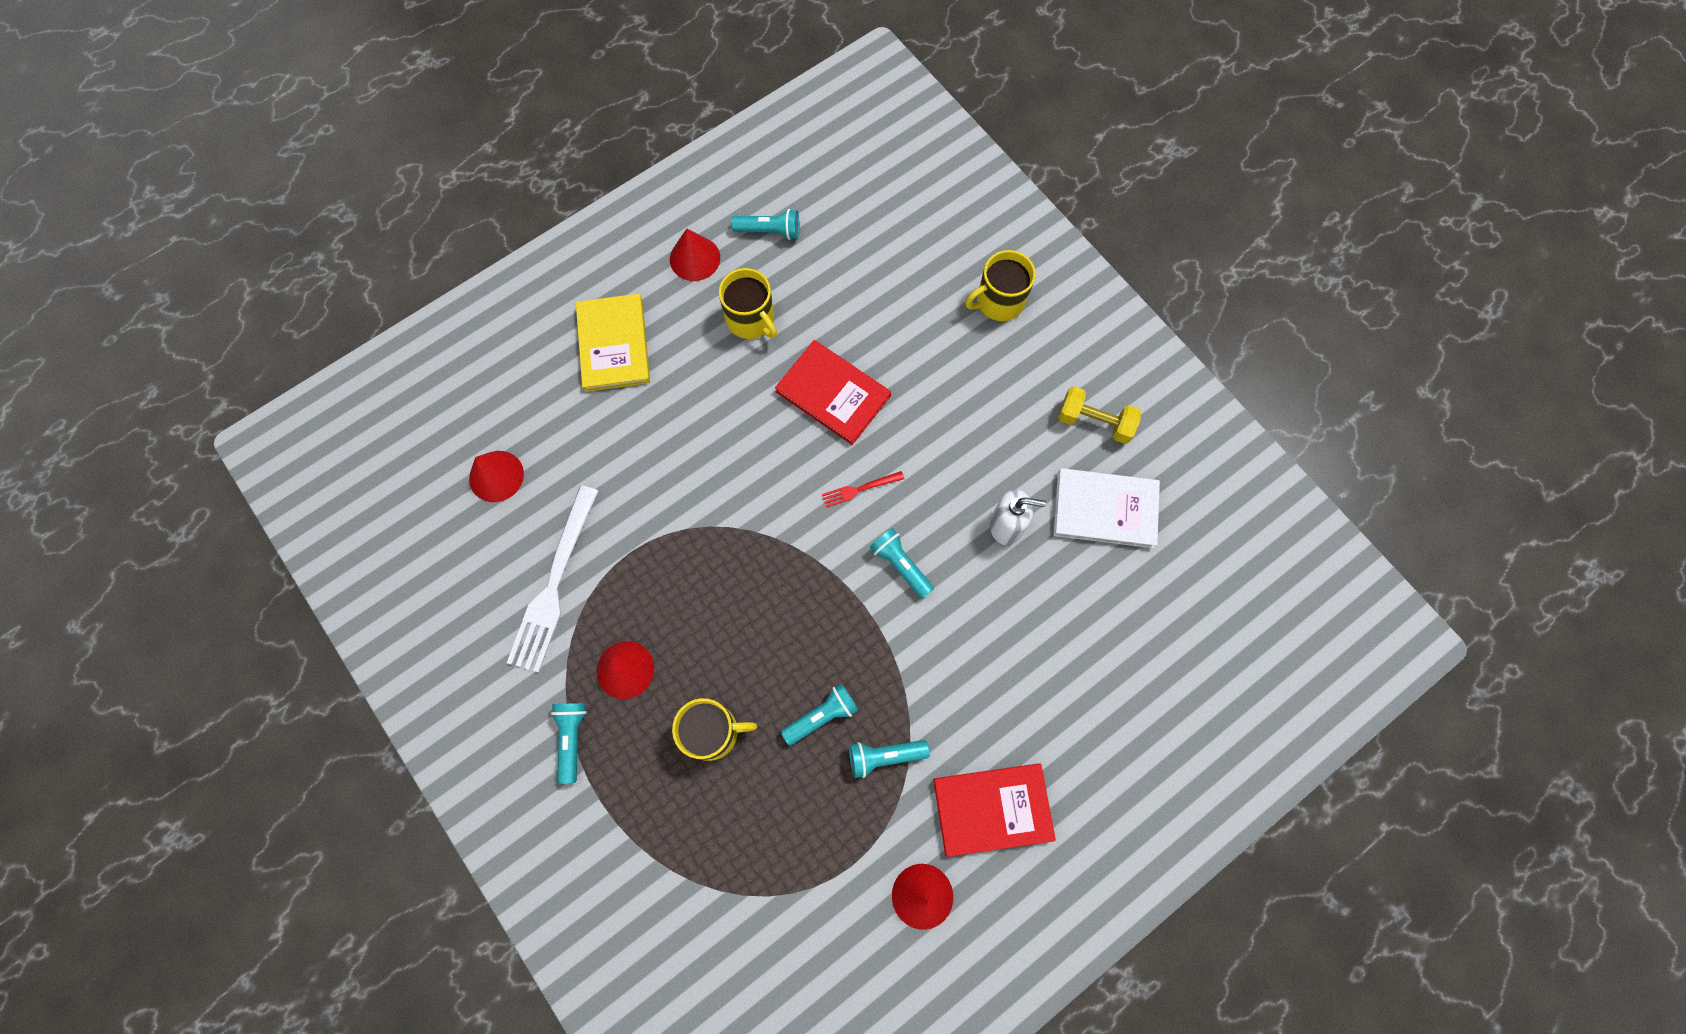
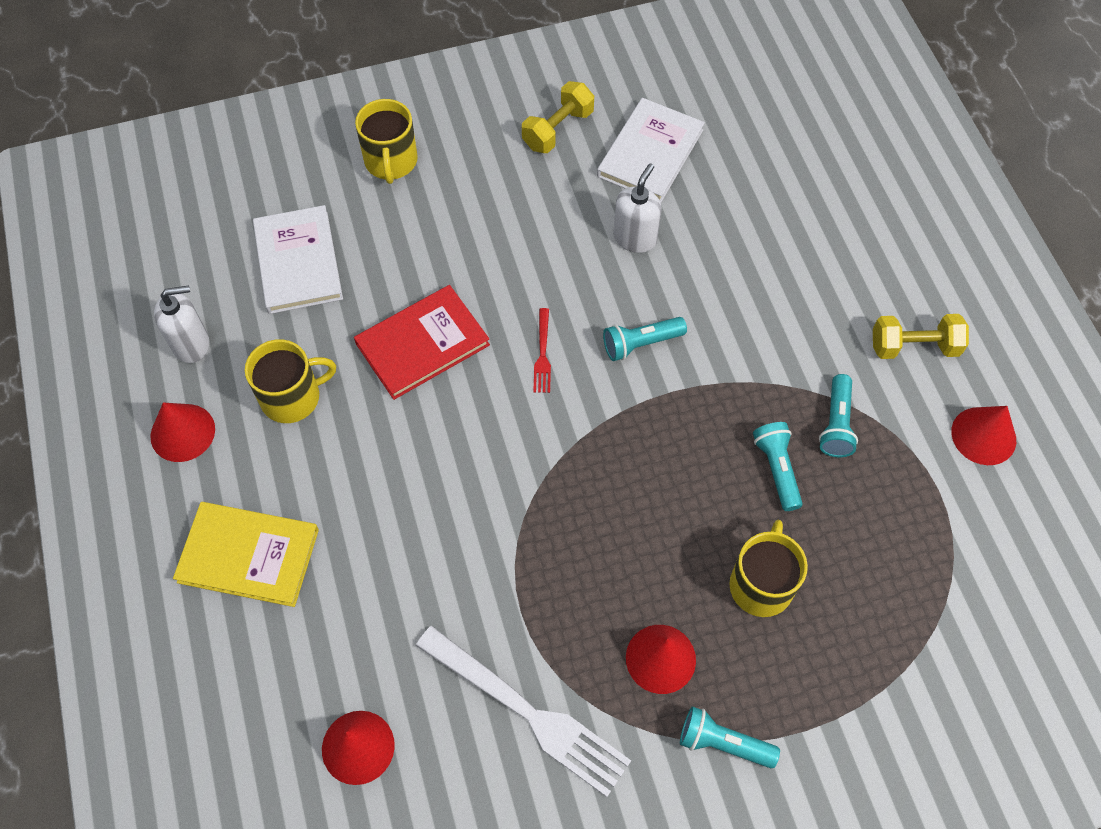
camera: 70 degrees left, 10 degrees down
(769, 231) = (191, 344): turquoise flashlight -> white soap dispenser
(871, 273) = (298, 262): none -> white book
(992, 809) = (914, 346): red book -> yellow dumbbell

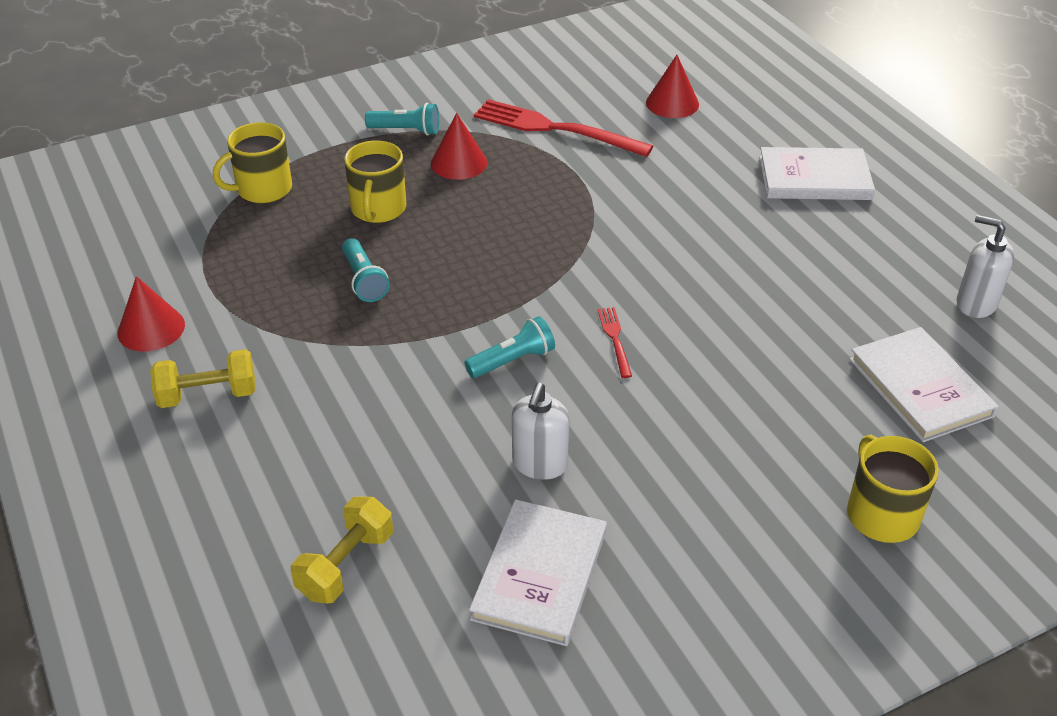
camera: 170 degrees right, 20 degrees down
(182, 432) = (929, 242): red cone -> none
(191, 344) = (975, 304): white soap dispenser -> white soap dispenser turned 60 degrees clockwise
(249, 555) = (814, 178): yellow book -> white book
(292, 397) = (847, 277): yellow mug -> yellow mug (263, 189)
(422, 344) = (743, 332): red book -> none
(528, 713) = (555, 129): white fork -> red fork
(558, 129) = (677, 590): yellow dumbbell -> yellow dumbbell (346, 565)
(836, 424) = (303, 320): turquoise flashlight -> none

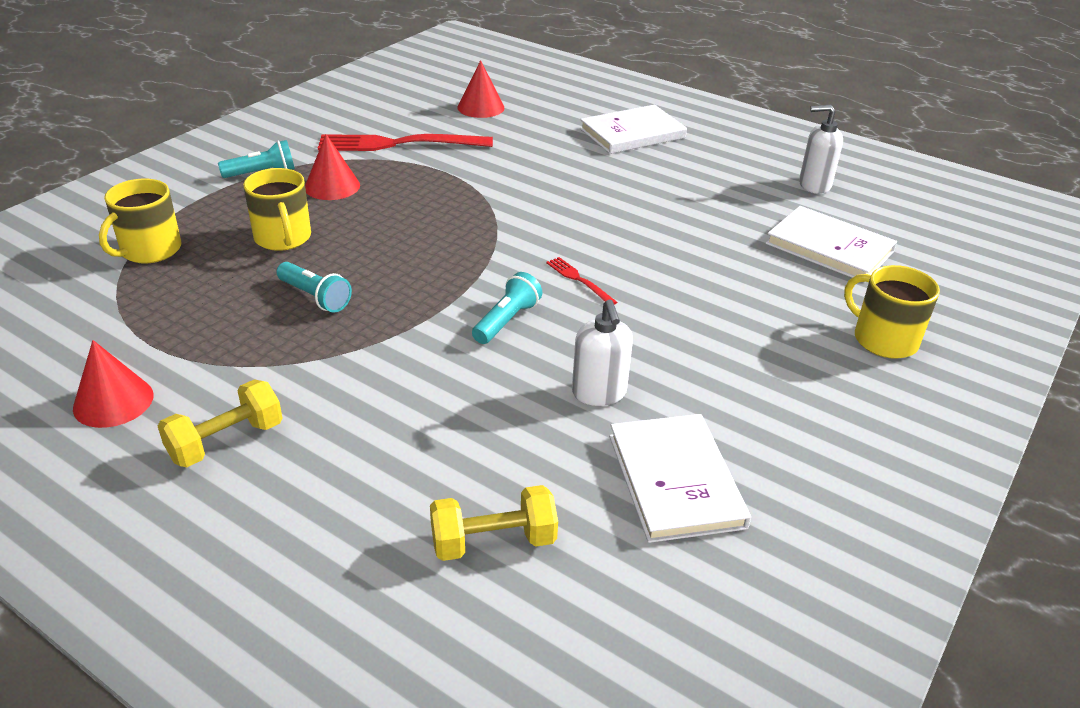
camera: 30 degrees left, 5 degrees down
(346, 565) = (493, 542): yellow dumbbell -> yellow dumbbell turned 75 degrees clockwise

